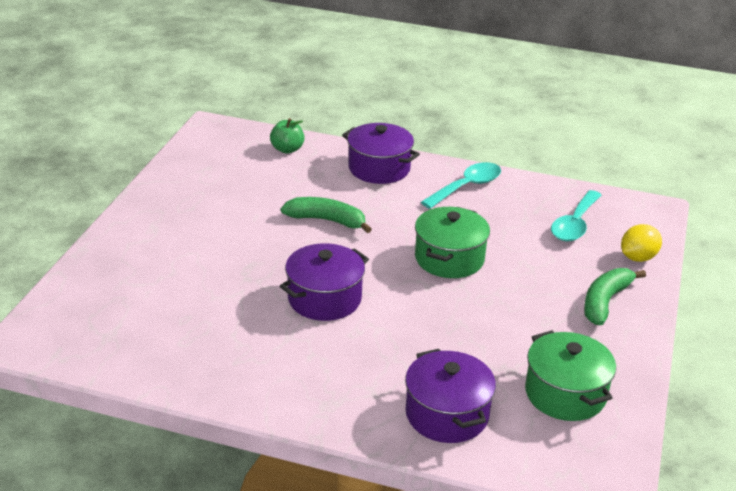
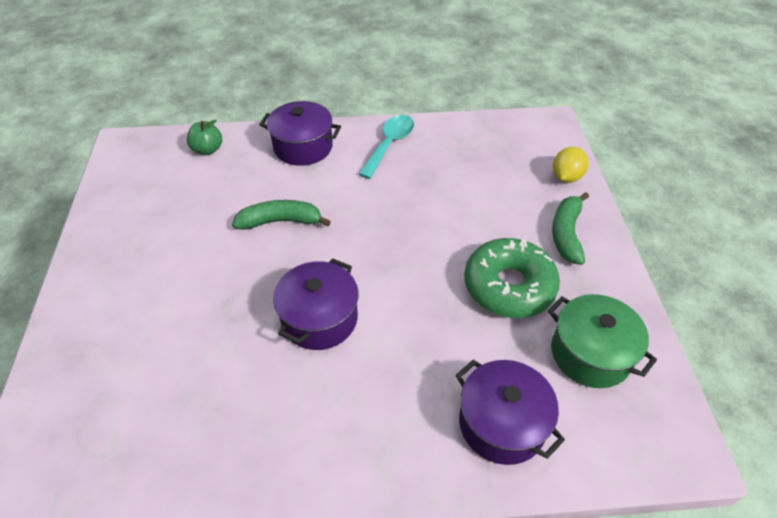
camera: 20 degrees left, 15 degrees up
(449, 259) = (413, 230): green pot -> none
(517, 324) = (509, 286): none -> green donut
(574, 224) = (498, 158): turquoise spoon -> none

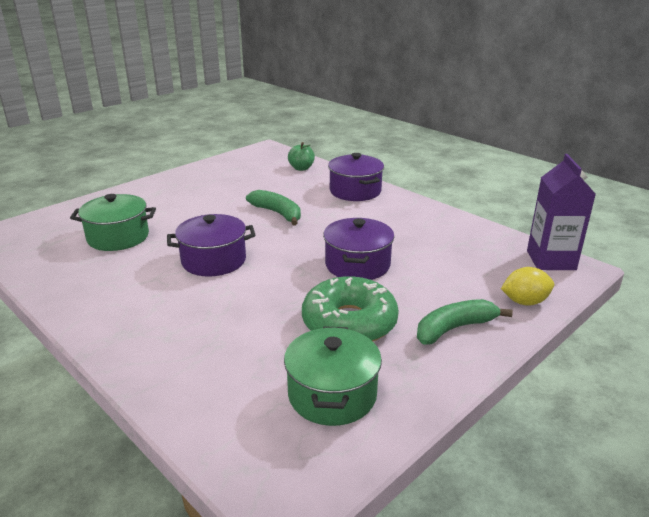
camera: 50 degrees right, 20 degrees down
(177, 374) = (118, 237): none -> green pot
(389, 144) = (413, 216): turquoise spoon -> none
(502, 423) = (204, 374): purple pot -> purple pot (357, 265)
(529, 126) = (551, 260): none -> purple carton

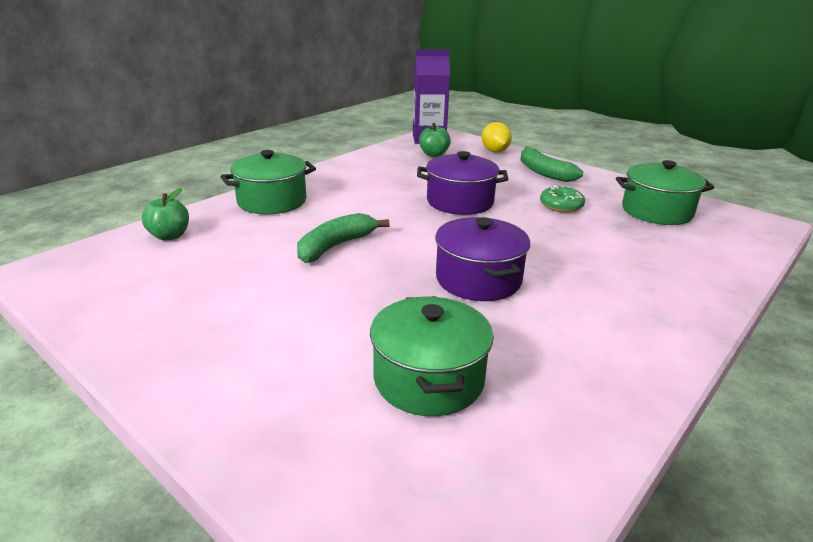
camera: 95 degrees left, 0 degrees up
(349, 323) = (561, 206): green donut -> green donut, size x0.51
(355, 191) = (272, 201): purple pot -> green pot
(493, 260) = (434, 154): none -> green apple

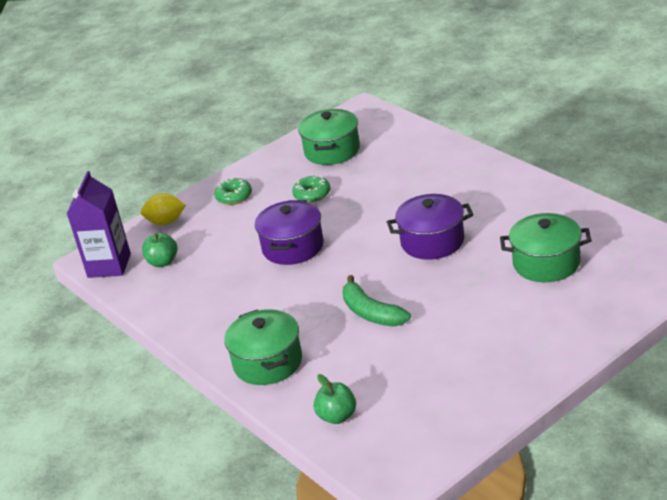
camera: 75 degrees left, 5 degrees up
(544, 172) = (234, 196): green banana -> green donut

